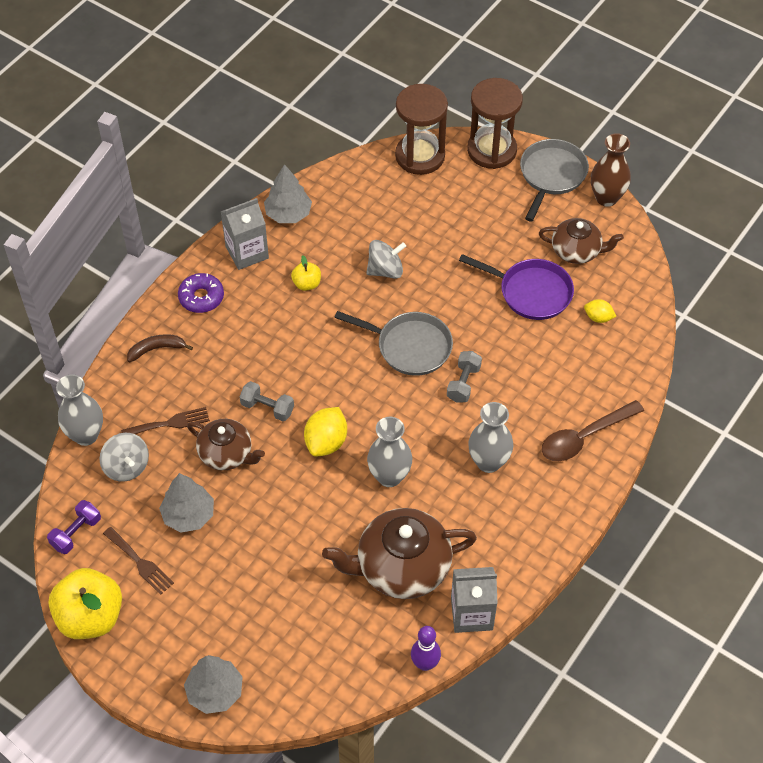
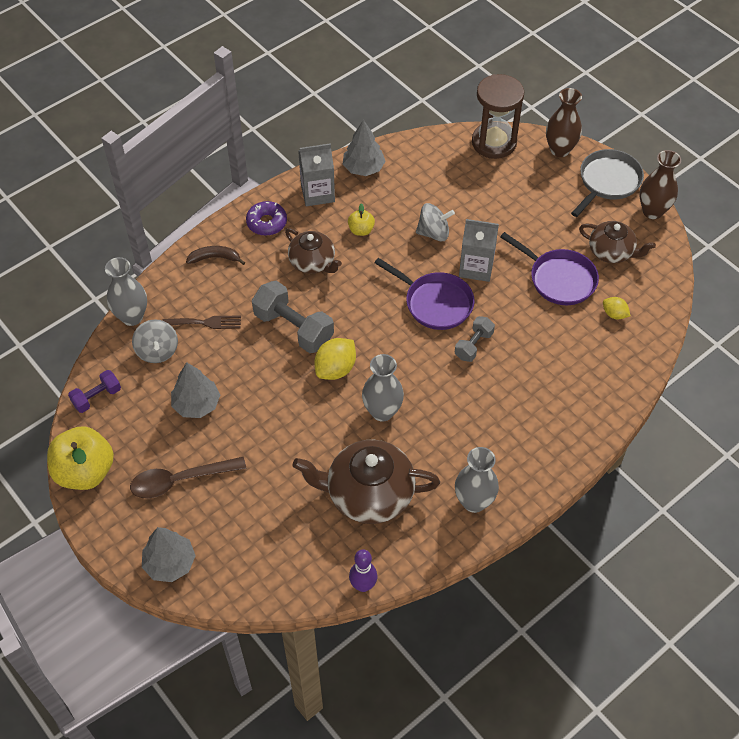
camera: 15 degrees right, 0 degrees up
(140, 563) = (142, 435): brown fork -> none
(226, 454) = (246, 359): brown teapot -> brown teapot (313, 262)
(267, 408) = (293, 328): grey dumbbell -> grey dumbbell, size x1.76
(410, 346) = (435, 303): grey pan -> purple pan
(471, 613) = (419, 551): grey carton -> grey carton (476, 267)
(488, 462) = (475, 419): grey vase -> grey vase (474, 502)
(492, 150) = (559, 150): brown hourglass -> brown vase
(584, 437) = (570, 417): brown spoon -> brown spoon (180, 480)

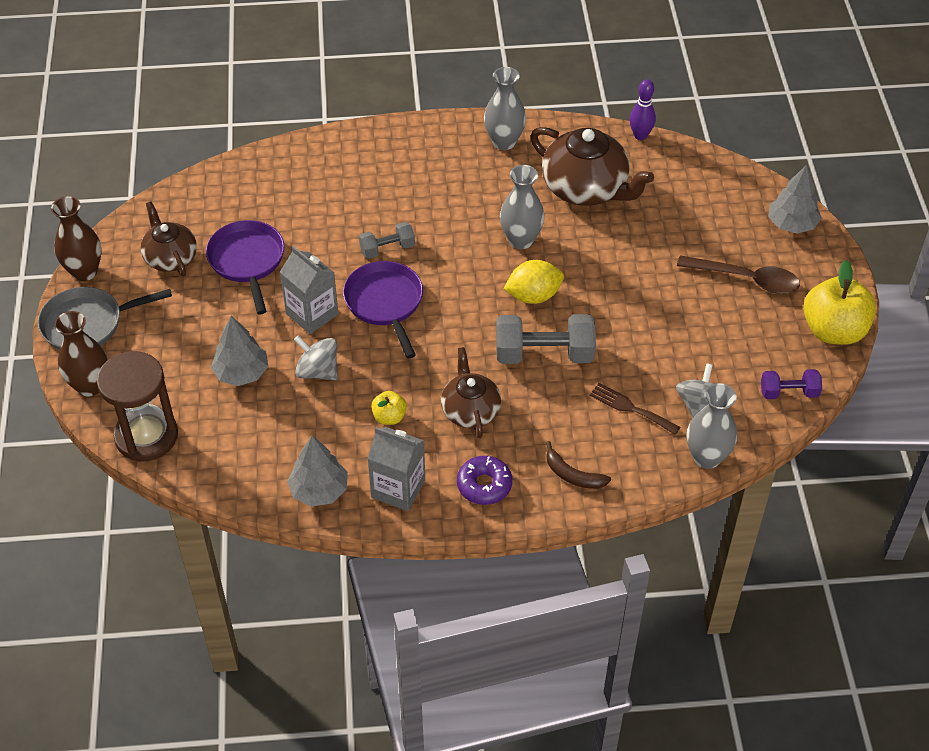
camera: 145 degrees left, 5 degrees down
(196, 404) = (691, 334): grey tree -> grey tree (241, 373)
(293, 328) = (544, 354): grey dumbbell -> grey dumbbell turned 75 degrees counterclockwise
(614, 314) = (235, 207): yellow lemon -> none

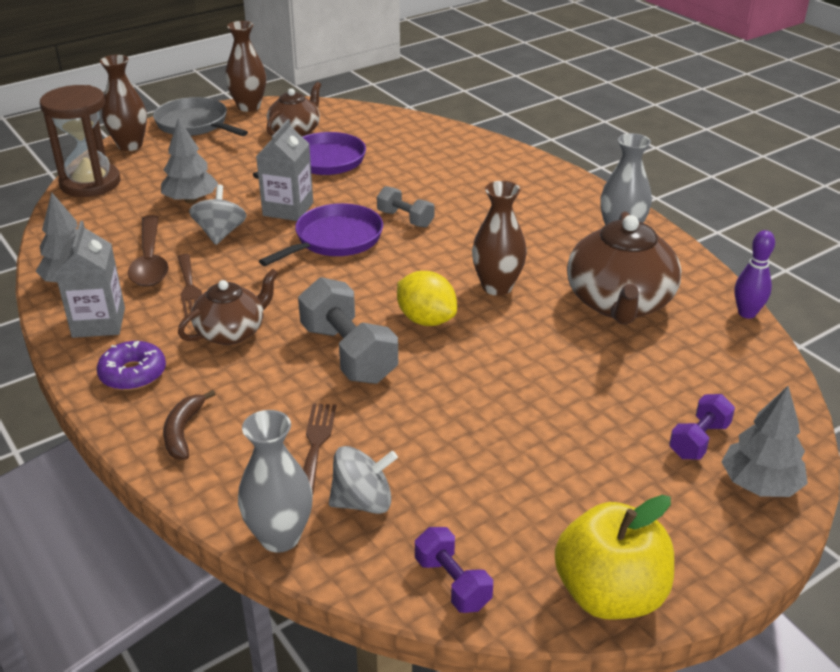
camera: 60 degrees right, 15 degrees down
(389, 417) = (190, 288): yellow apple -> brown fork
(521, 240) = (497, 287): grey vase -> brown vase
(741, 228) = (699, 440): none -> purple dumbbell
(746, 279) = (616, 473): brown spoon -> brown spoon (150, 261)

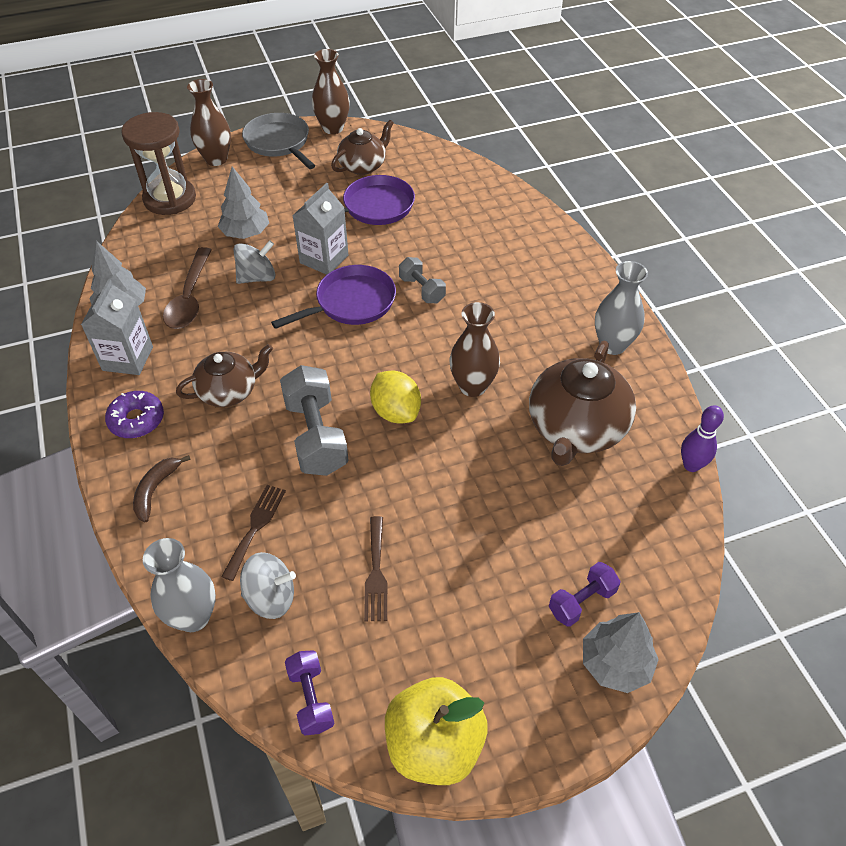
camera: 15 degrees right, 15 degrees up
(190, 288) = (211, 335): brown fork -> brown fork (376, 573)
(220, 233) = (257, 277): grey spinning top -> grey spinning top turned 45 degrees clockwise

